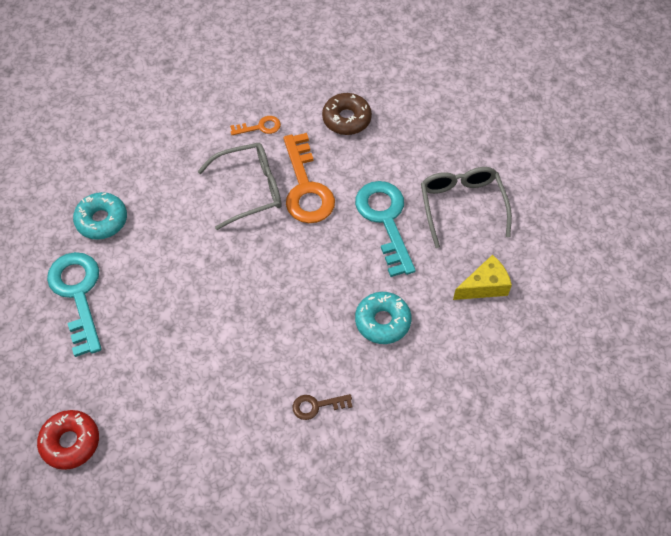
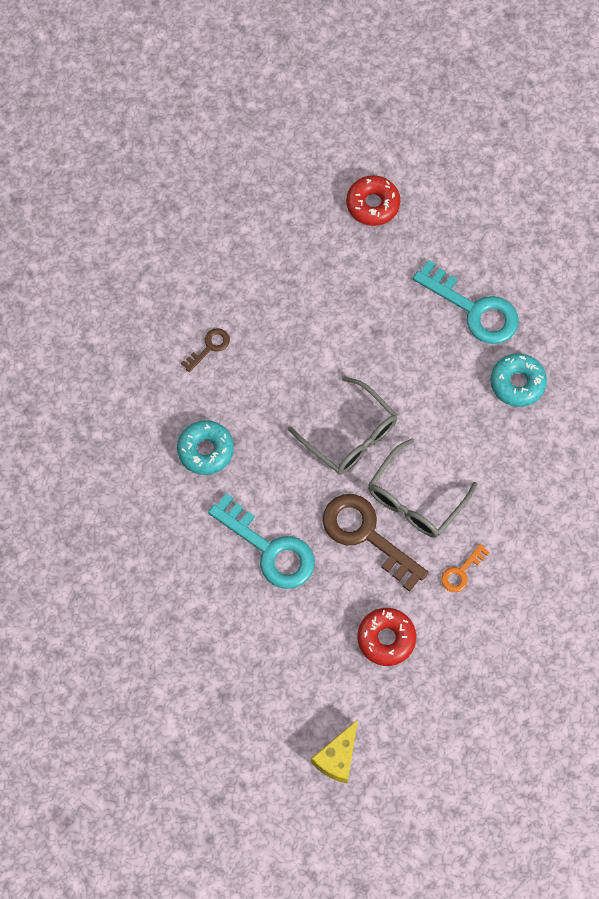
camera: 145 degrees right, 10 degrees up
(306, 187) = (366, 535): orange key -> brown key
(346, 119) = (386, 639): brown donut -> red donut
(462, 206) = (209, 611): grey glasses -> grey glasses (350, 435)
(484, 286) = (139, 540): yellow cheese -> yellow cheese (337, 757)

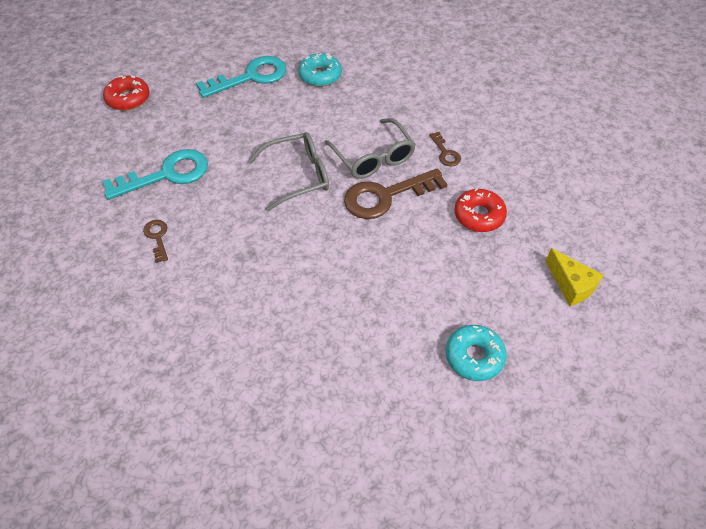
camera: 65 degrees left, 15 degrees down
(205, 450) = (246, 275): turquoise donut -> turquoise donut (474, 356)
(270, 549) = (362, 263): turquoise key -> turquoise key (166, 174)
(461, 572) = (445, 153): orange key -> brown key

